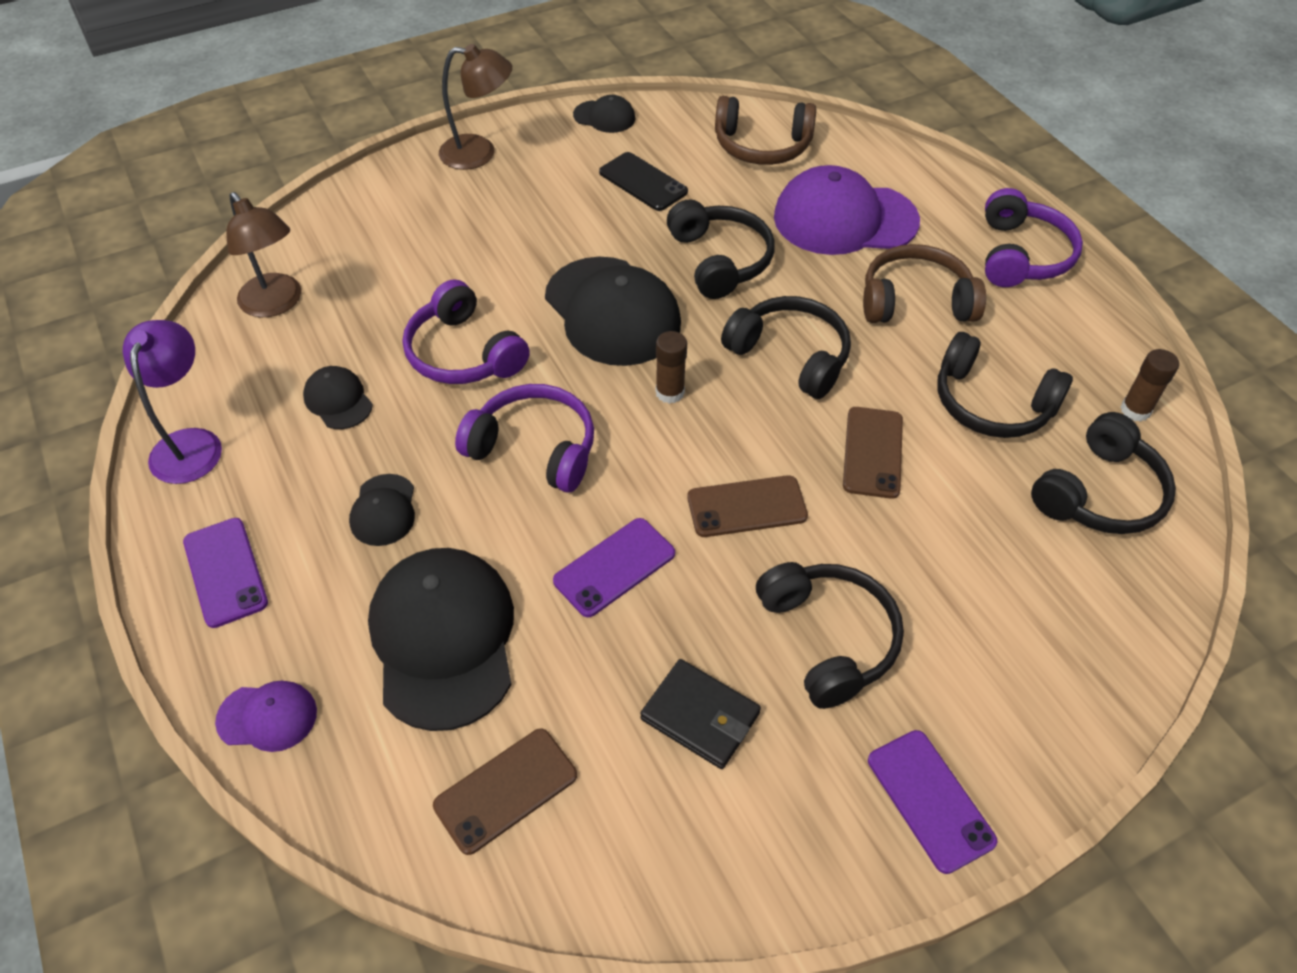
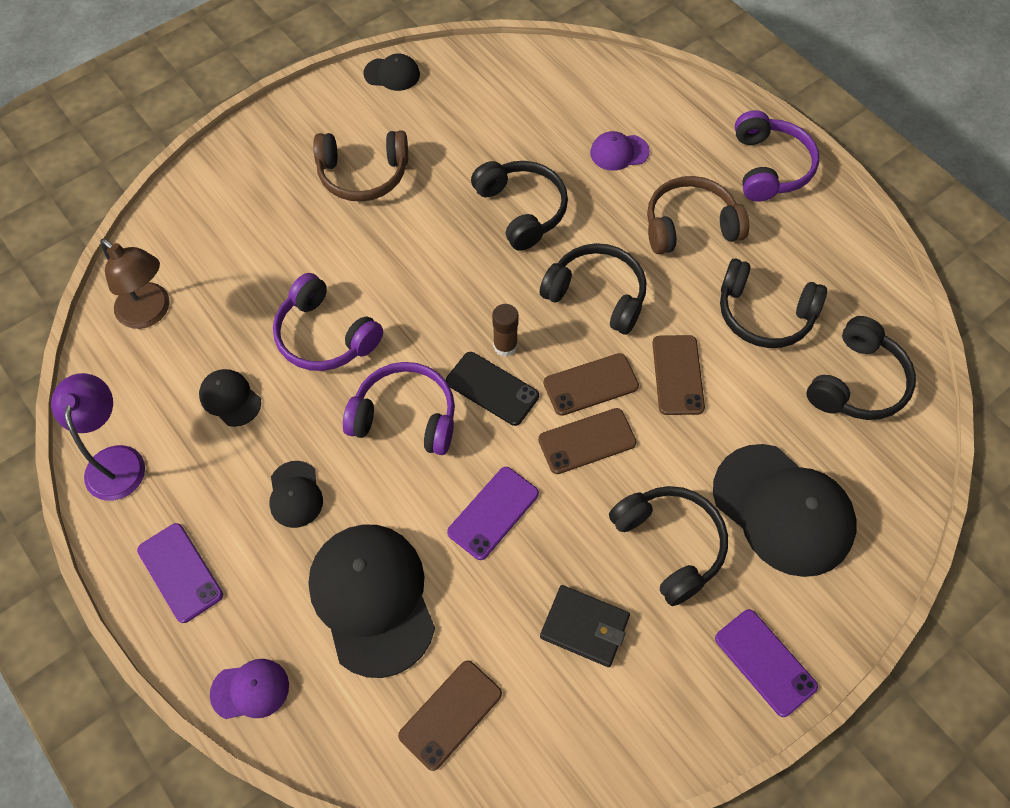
camera: 10 degrees left, 10 degrees up
(479, 153) = (289, 129): brown lamp -> none
(612, 311) = (441, 275): black cap -> black cap (783, 510)
(643, 182) = (440, 139): black phone -> black phone (492, 388)
(762, 146) = (536, 86): brown headphones -> brown headphones (363, 174)
(764, 447) = (590, 384): none -> brown phone
(844, 219) = (619, 152): purple cap -> purple cap, size x0.48
(1135, 410) = (876, 302): brown glue stick -> none

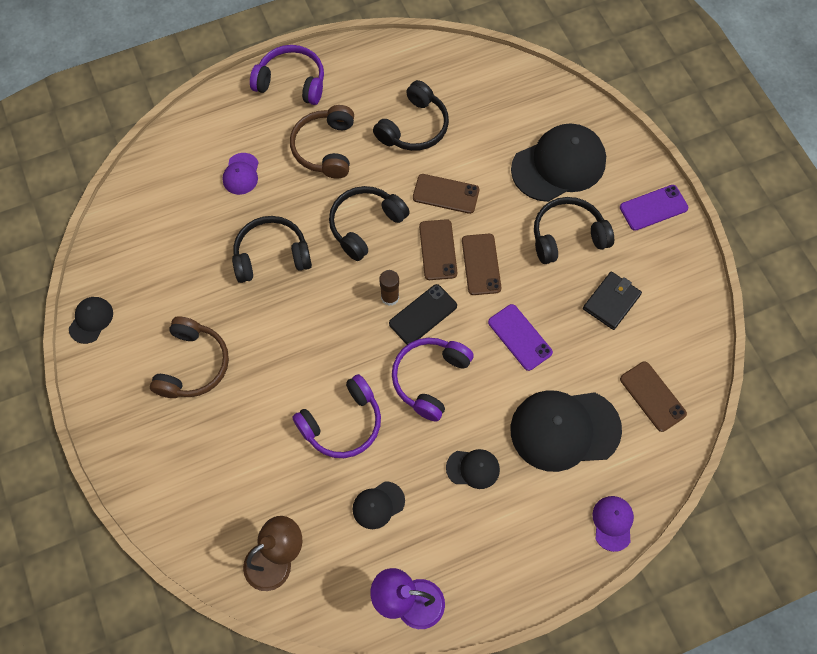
camera: 75 degrees left, 5 degrees up
(180, 572) = (515, 562): purple phone -> none
(857, 382) = (481, 93): black headphones -> none

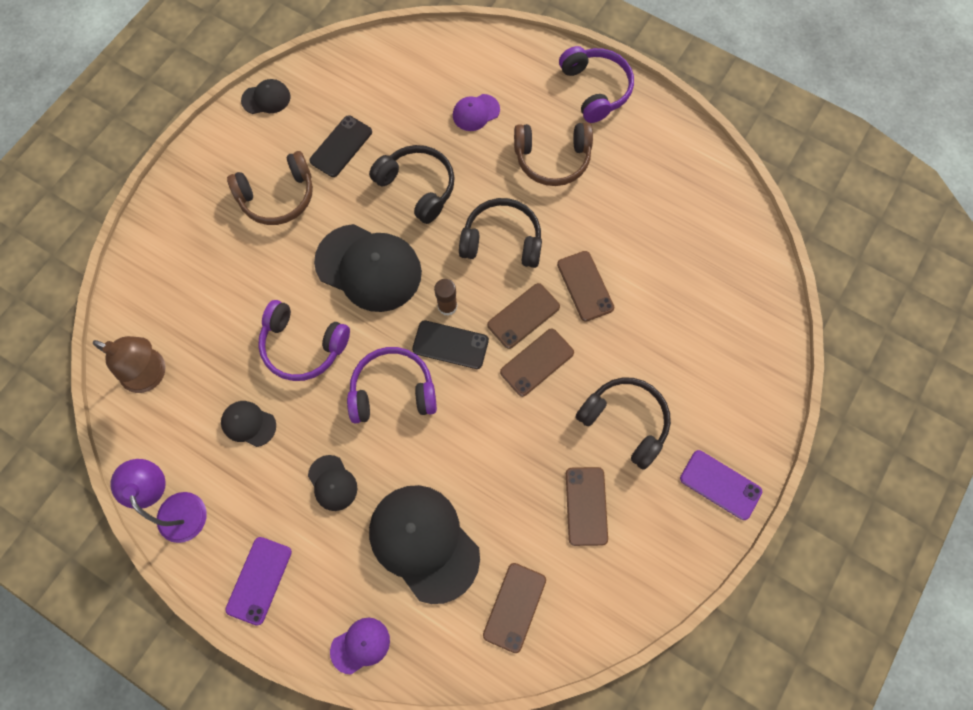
camera: 55 degrees right, 5 degrees up
(187, 289) = (341, 146): none -> black phone
(325, 148) = (552, 159): brown headphones -> brown headphones turned 150 degrees counterclockwise
(414, 127) = (632, 215): black headphones -> none
(520, 337) = (488, 443): purple phone -> purple phone (259, 580)
(559, 165) = (695, 366): black cap -> black cap (369, 268)
(611, 302) = (586, 506): black wallet -> brown phone

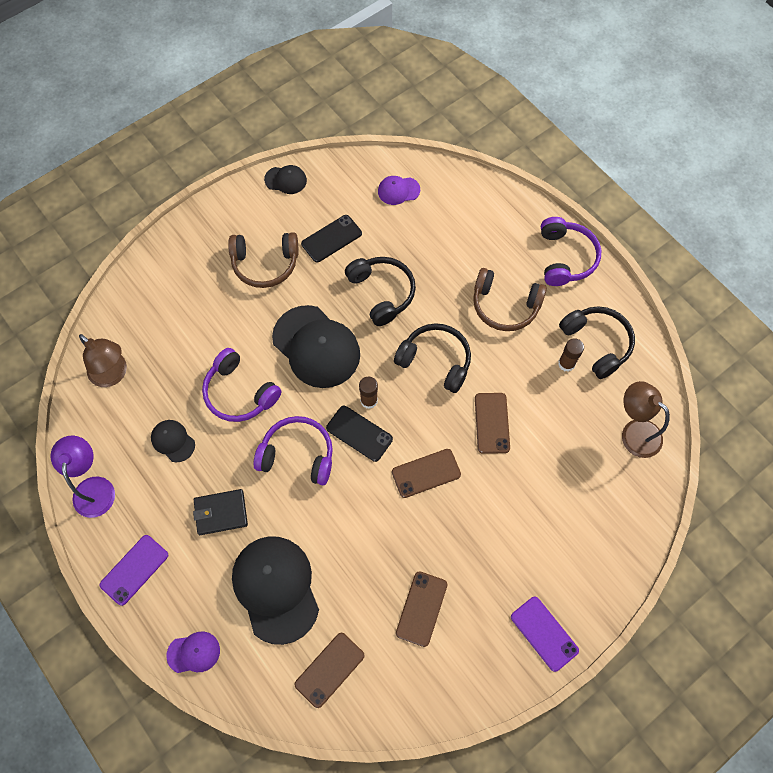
camera: 20 degrees right, 5 degrees down
(332, 483) = (221, 513): black cap -> black wallet
(476, 112) = (454, 245): purple cap -> purple cap (398, 190)
(523, 316) = (429, 430): brown phone -> none
(625, 421) = (482, 550): black headphones -> black headphones (597, 343)
(637, 199) = (566, 363): none -> brown glue stick
(732, 246) = (634, 432): none -> brown lamp

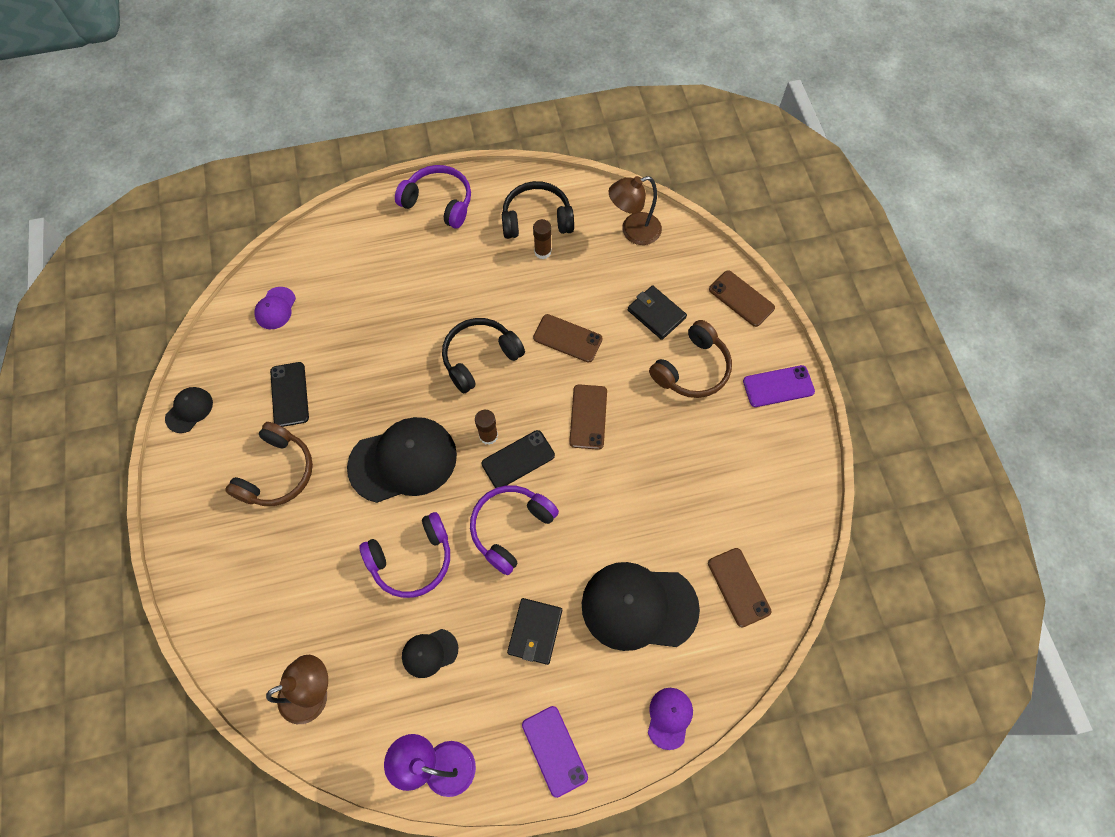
camera: 65 degrees left, 0 degrees up
(382, 293) = (380, 373): black headphones -> none
(421, 608) = (715, 478): brown phone -> brown phone (741, 298)
(505, 306) = (457, 273): brown headphones -> brown headphones (692, 369)
(558, 489) = (656, 314): none -> black wallet

